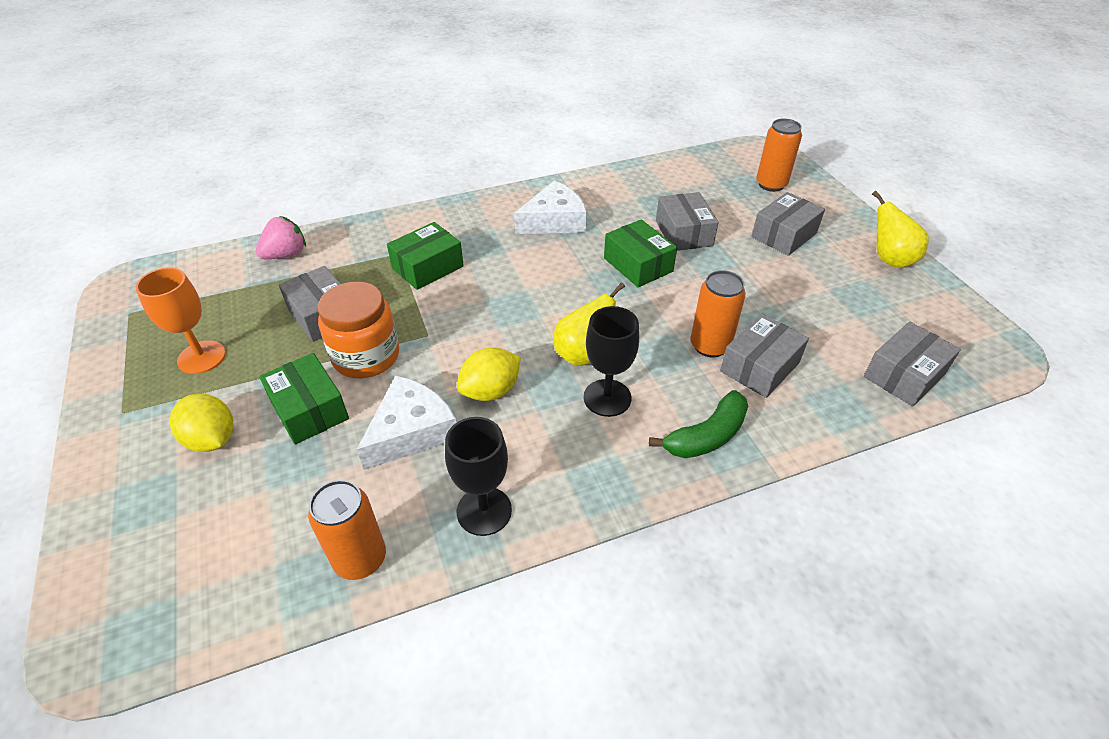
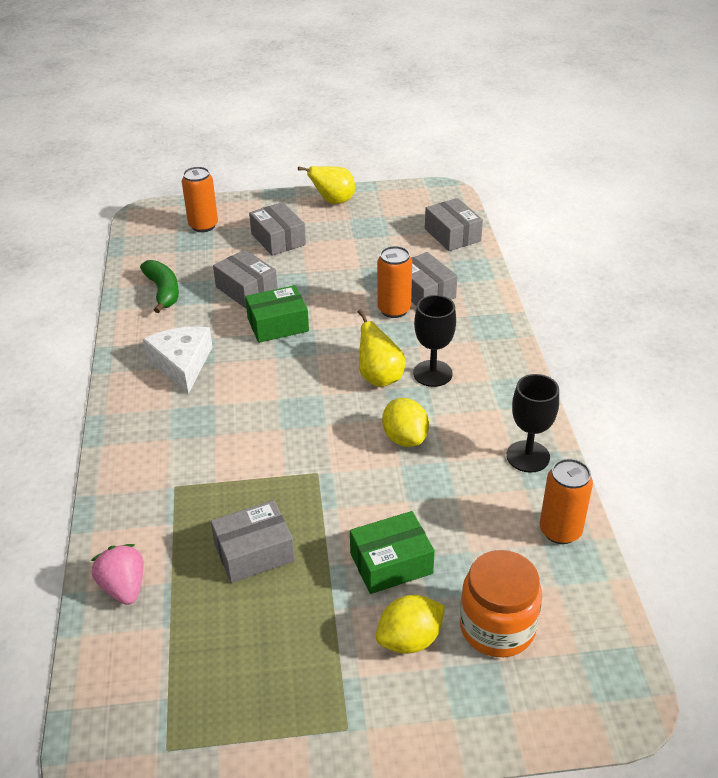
camera: 75 degrees left, 5 degrees down
(201, 357) = (283, 660): orange goblet -> none
(366, 356) = (331, 519): orange jar -> orange jar (497, 627)
(411, 431) = (437, 492): white cheese -> none
(428, 267) = (212, 464): green box -> none
(683, 233) = (246, 289): grey box -> grey box turned 45 degrees clockwise
(706, 436) = (483, 333): green banana -> green banana (163, 291)

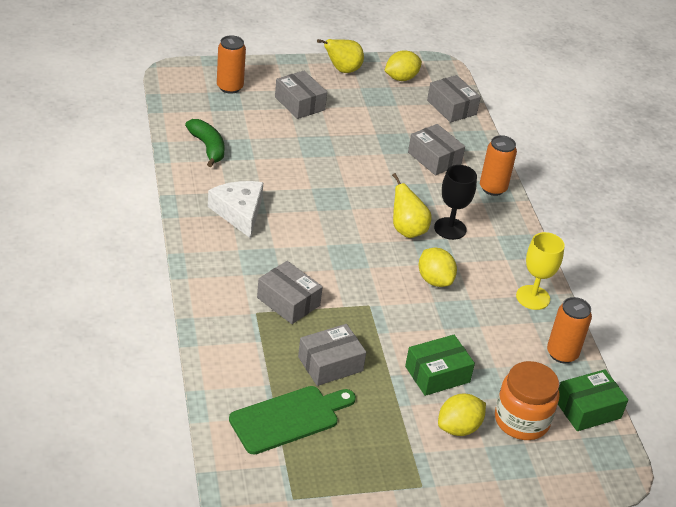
camera: 10 degrees left, 0 degrees up
(124, 587) = (234, 387): pink strawberry -> none
(185, 630) = (288, 418): none -> green cutting board
(246, 289) = (281, 149): grey box -> grey box (288, 302)
(278, 325) = (314, 182): green box -> green box (587, 409)
(394, 310) = (410, 173): orange can -> orange can (493, 188)
(398, 206) = (401, 78): none -> yellow lemon
(528, 456) = (533, 297): black goblet -> yellow goblet

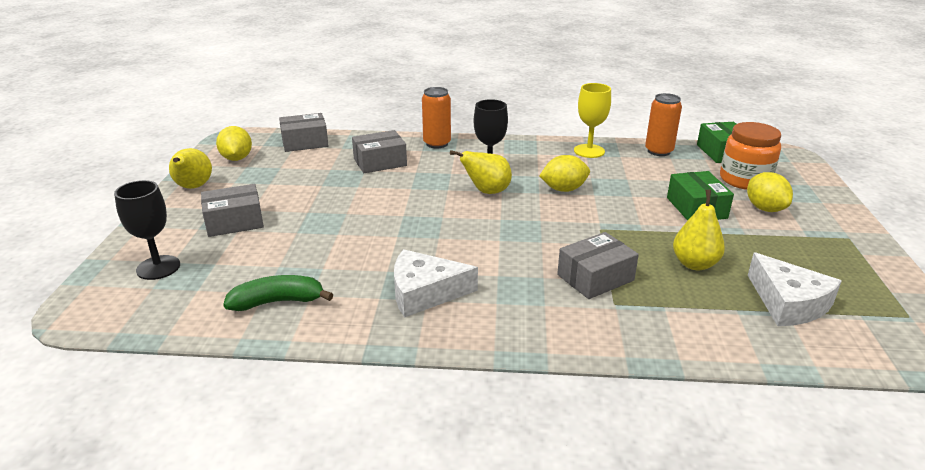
camera: 70 degrees left, 10 degrees down
(230, 87) = (158, 267): orange can -> black goblet
(288, 418) = (788, 303): green cutting board -> white cheese
(330, 364) = (694, 264): grey box -> yellow pear

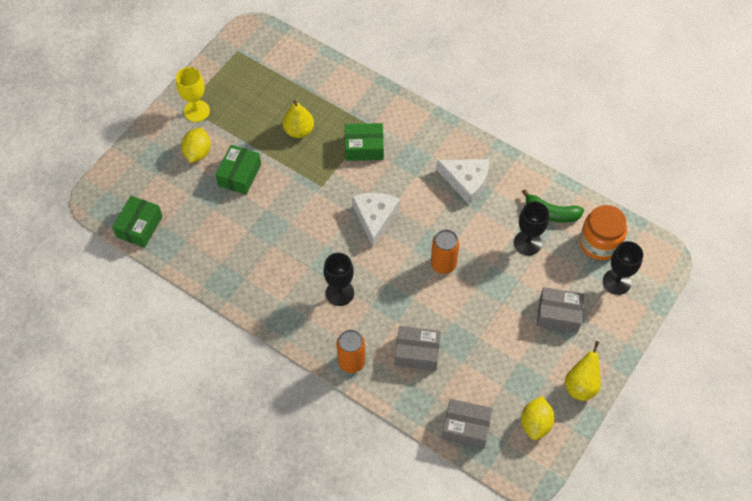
camera: 150 degrees left, 30 degrees up
(300, 263) = (527, 243): none -> black goblet
(486, 192) = (362, 265): yellow pear -> none
(563, 189) = (306, 240): yellow lemon -> none
(589, 151) = (238, 282): yellow goblet -> yellow goblet (196, 111)
(595, 278) = (364, 147): grey box -> green box
(658, 151) = (185, 254): orange can -> orange can (443, 264)
(744, 180) = (169, 186): orange jar -> orange jar (599, 243)
(788, 303) = (283, 84): white cheese -> white cheese (375, 218)

